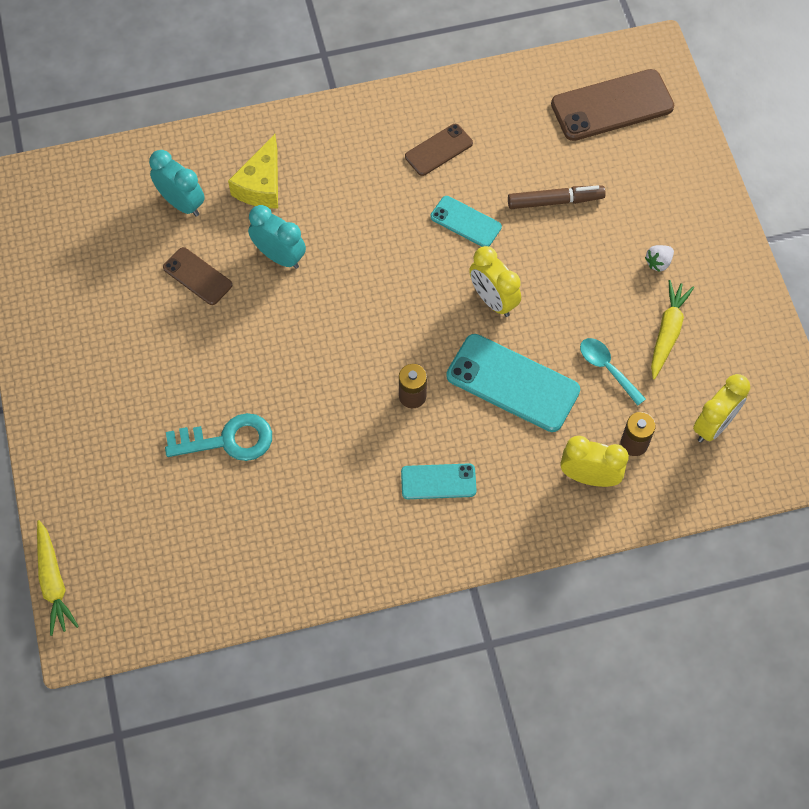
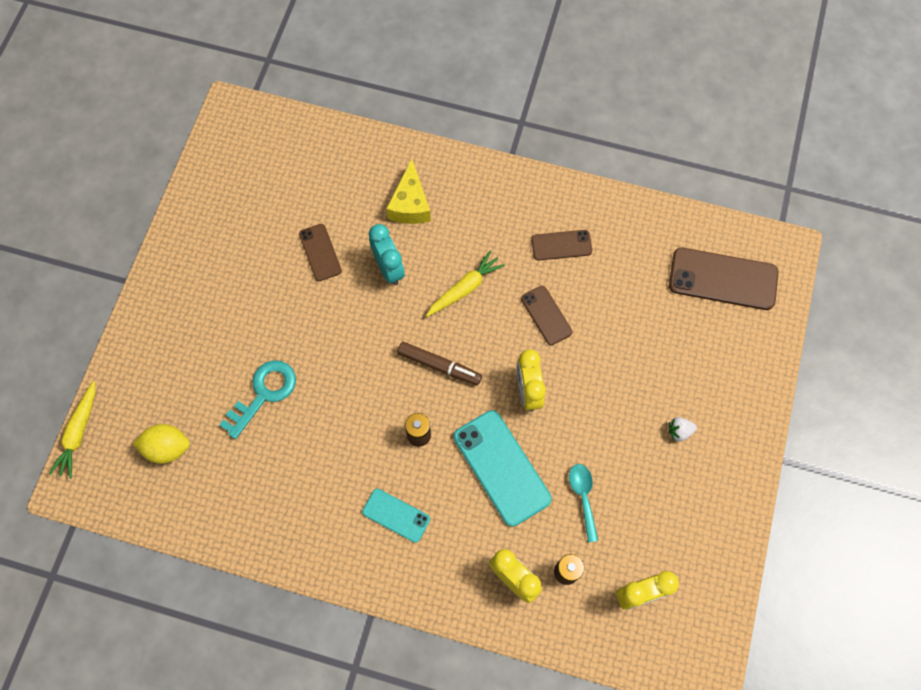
camera: 30 degrees right, 5 degrees up
(160, 545) = (167, 448): none -> yellow lemon
(182, 203) = (343, 189): turquoise clock -> none
(228, 440) = (264, 393): turquoise key -> turquoise key turned 75 degrees counterclockwise
(261, 185) = (410, 204): yellow cheese -> yellow cheese turned 45 degrees counterclockwise
(465, 222) = (546, 315): turquoise phone -> brown phone
(555, 201) = (627, 335): brown marker -> brown marker (439, 366)
(667, 332) = (651, 494): yellow carrot -> yellow carrot (465, 288)

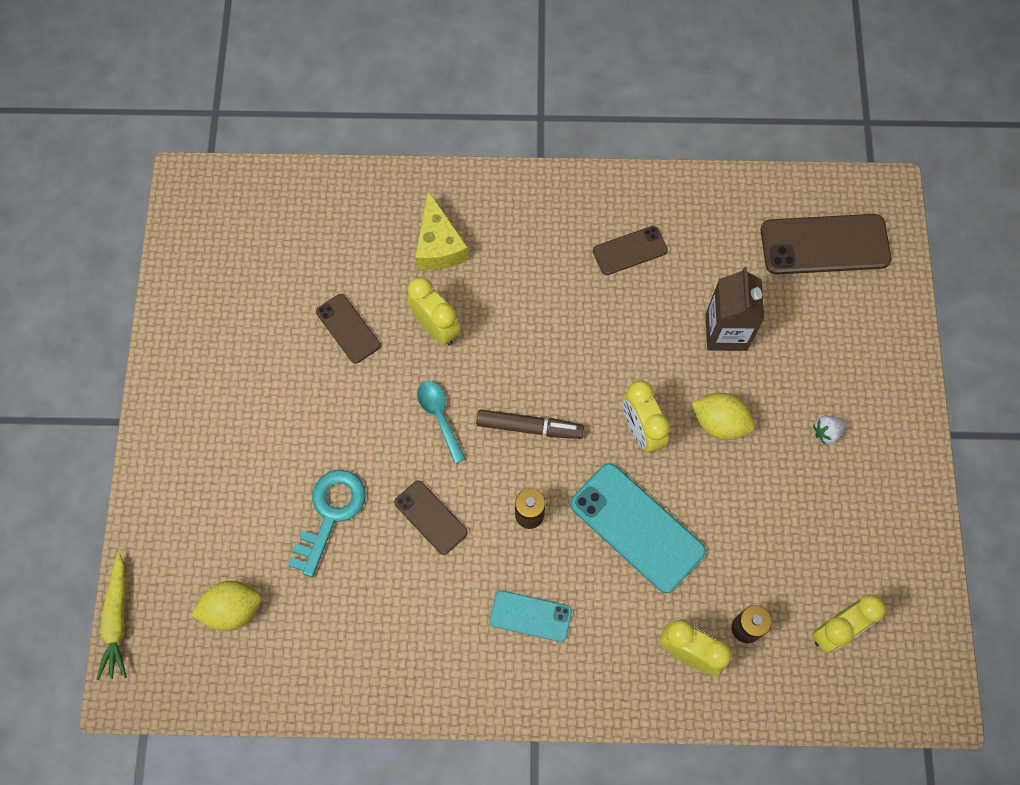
camera: 15 degrees left, 0 degrees up
(389, 268) = (436, 327): turquoise clock -> yellow clock
(465, 288) = (532, 328): yellow carrot -> none
(546, 315) = (636, 337): brown phone -> brown phone (431, 517)
(583, 497) = (740, 537): turquoise spoon -> turquoise spoon (439, 416)
(593, 401) = (719, 423): none -> yellow lemon
(620, 329) = (726, 332): none -> brown carton

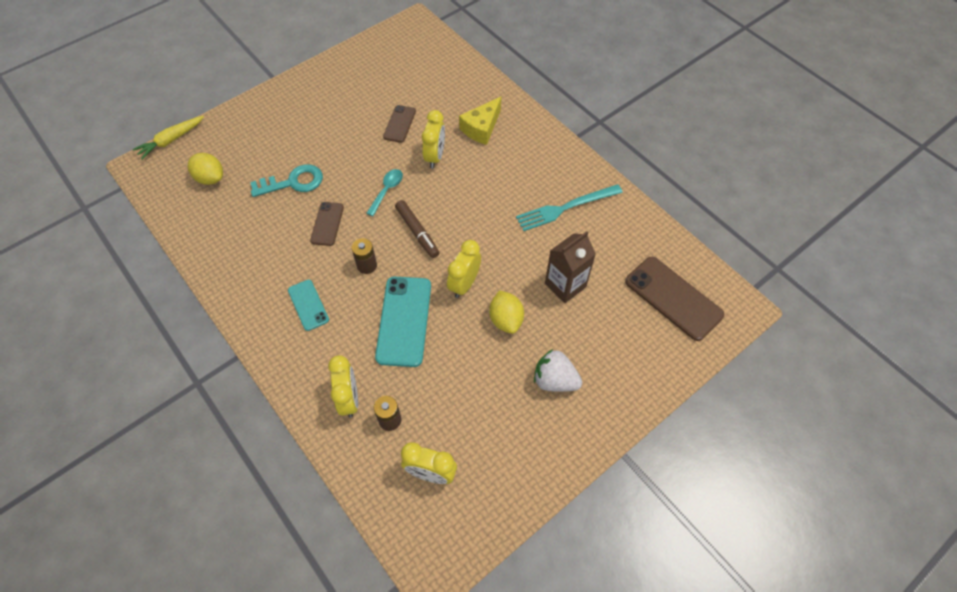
camera: 50 degrees right, 10 degrees down
(630, 251) = (565, 208): brown phone -> turquoise fork
(826, 432) = (554, 380): white strawberry -> white strawberry, size x1.84

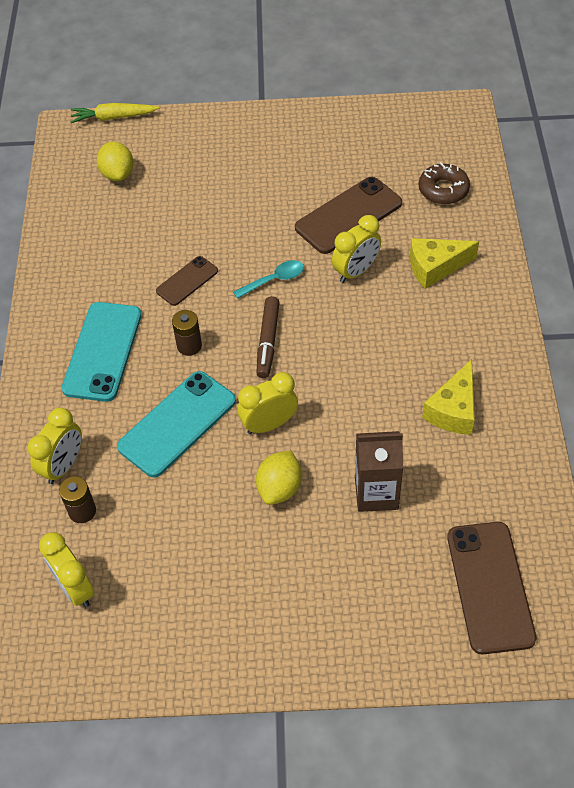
camera: 40 degrees right, 5 degrees down
(293, 182) = (190, 220): turquoise key -> none
(308, 305) = (102, 351): turquoise phone -> turquoise phone, size x1.76
(399, 124) = (348, 216): brown phone -> brown phone, size x1.76
(445, 78) = (443, 189): none -> brown donut
(554, 380) = (275, 584): white strawberry -> none
(565, 208) = (453, 409): turquoise fork -> yellow cheese

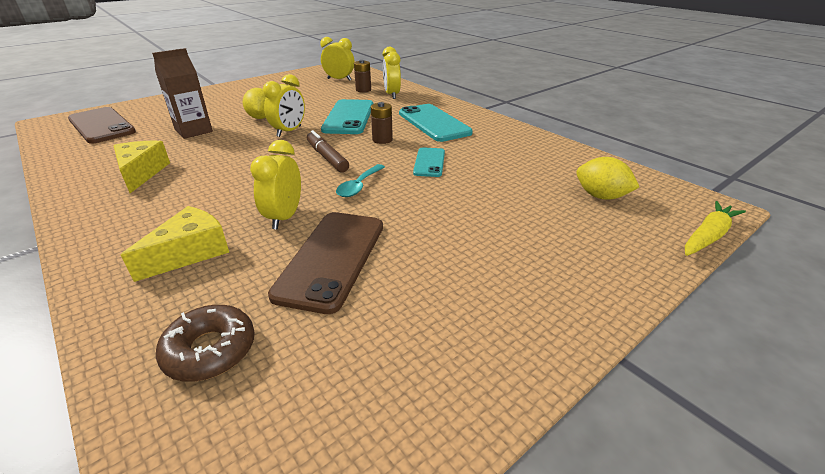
camera: 140 degrees right, 20 degrees down
(187, 281) = (429, 162): brown phone -> turquoise phone

